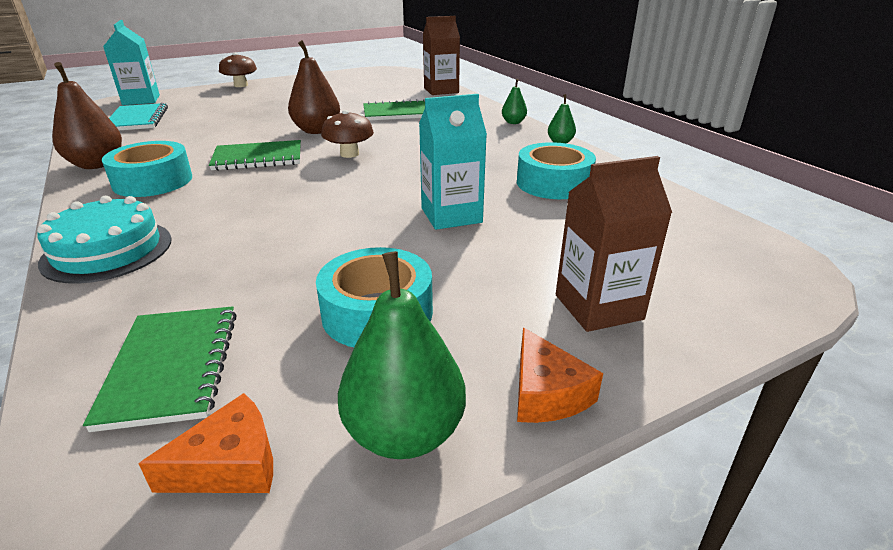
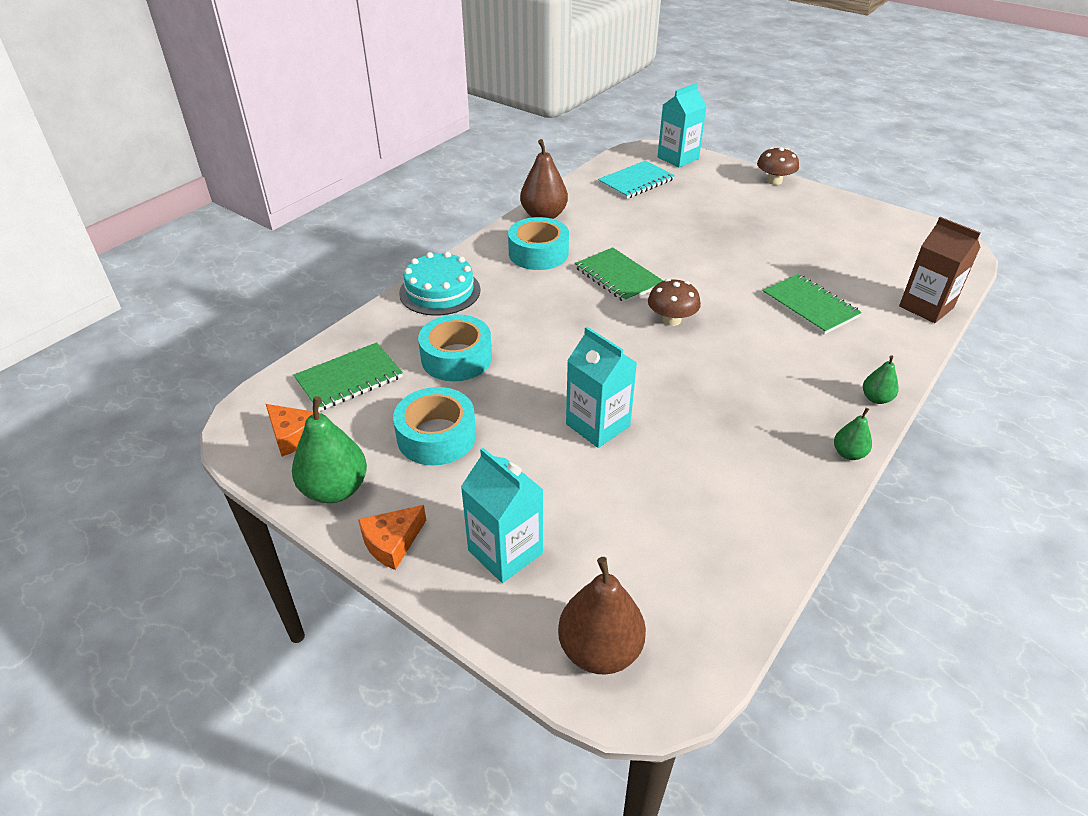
camera: 65 degrees right, 10 degrees up
(317, 130) = (707, 278): brown pear -> brown pear (600, 650)
(553, 183) = (721, 474): turquoise tape -> turquoise tape (456, 358)
(598, 307) = (505, 552): brown carton -> turquoise carton

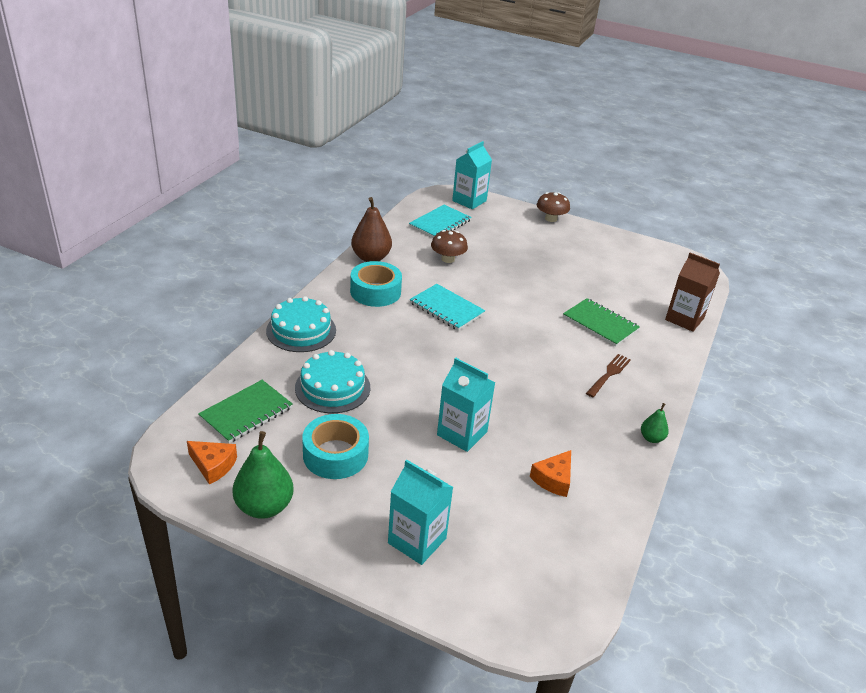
camera: 15 degrees left, 5 degrees down
(392, 542) = (325, 544): orange cheese -> orange cheese (553, 479)
(456, 358) = (332, 387): turquoise tape -> turquoise cake
(600, 650) = (507, 604): brown pear -> none
(618, 277) = (446, 309): green notebook -> turquoise notebook
(671, 320) = (498, 342): brown mushroom -> brown mushroom (448, 259)
(807, 368) = (609, 374): none -> brown fork
(876, 398) = (662, 394): green pear -> none

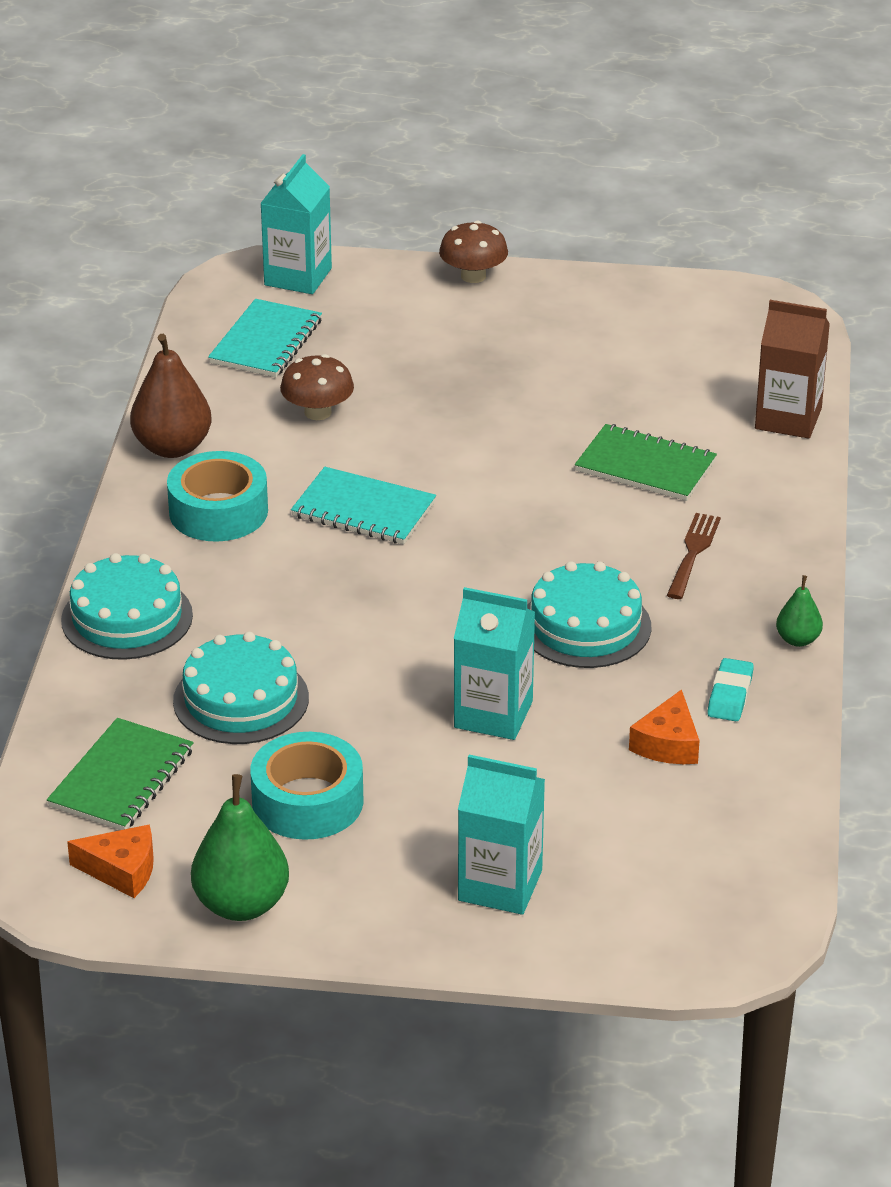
camera: 15 degrees left, 0 degrees up
(534, 398) = (585, 626): none -> turquoise cake
(601, 460) = (730, 695): none -> turquoise eraser

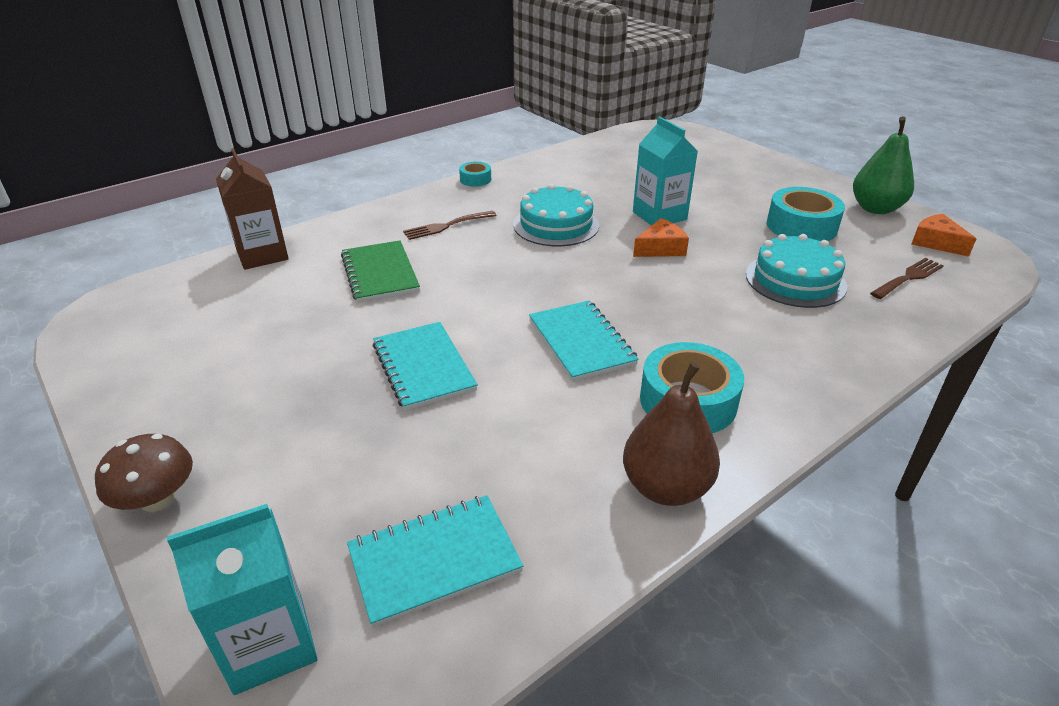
camera: 135 degrees left, 0 degrees up
(121, 778) = (908, 277): green notebook -> brown fork
(127, 618) = (836, 361): turquoise cake -> none
(317, 412) = (503, 440): brown mushroom -> none
(455, 421) = (423, 367): none -> turquoise notebook
(500, 885) = (740, 170): turquoise carton -> none
(668, 744) = (597, 176): orange cheese -> orange cheese (661, 248)
(730, 695) = (541, 177): turquoise eraser -> none
(798, 640) = (475, 179): green pear -> turquoise tape

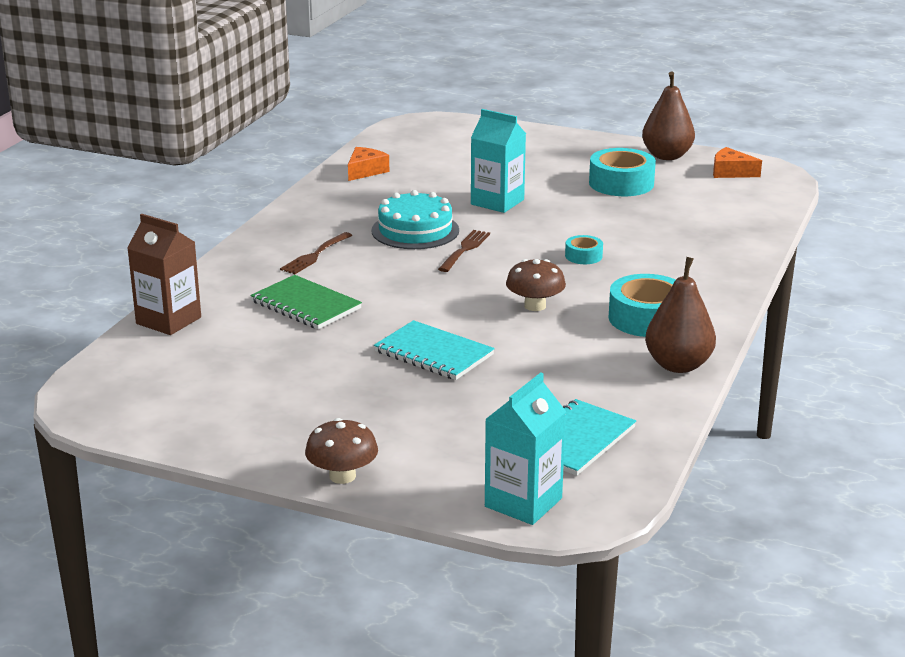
camera: 30 degrees left, 10 degrees down
(475, 179) = (288, 210): turquoise tape -> turquoise tape (583, 256)
(581, 342) = (535, 306): turquoise notebook -> brown mushroom
(661, 248) = (526, 227): orange cheese -> orange cheese (365, 171)
(795, 280) = (651, 224): turquoise cake -> none
(875, 208) = (666, 156): green pear -> brown pear
(908, 277) = (729, 202): brown fork -> brown fork (465, 249)

